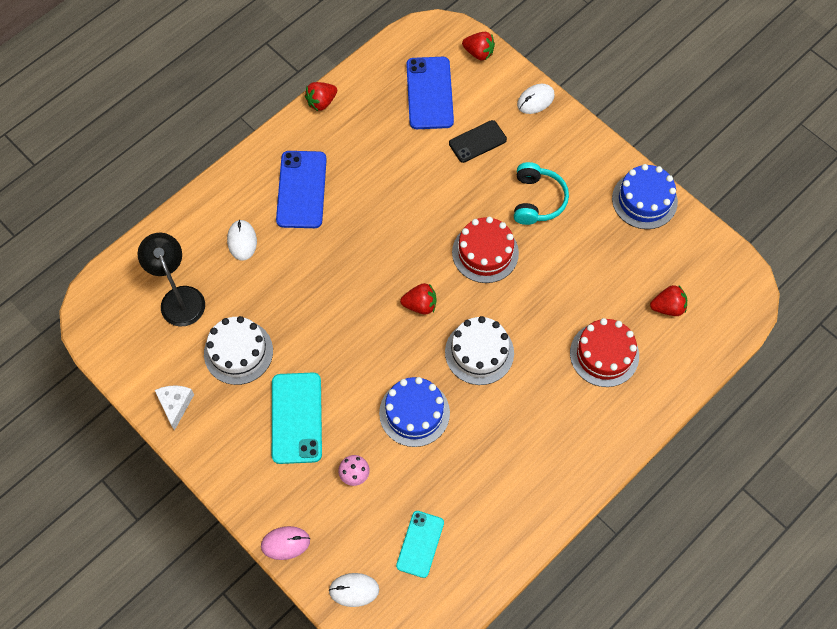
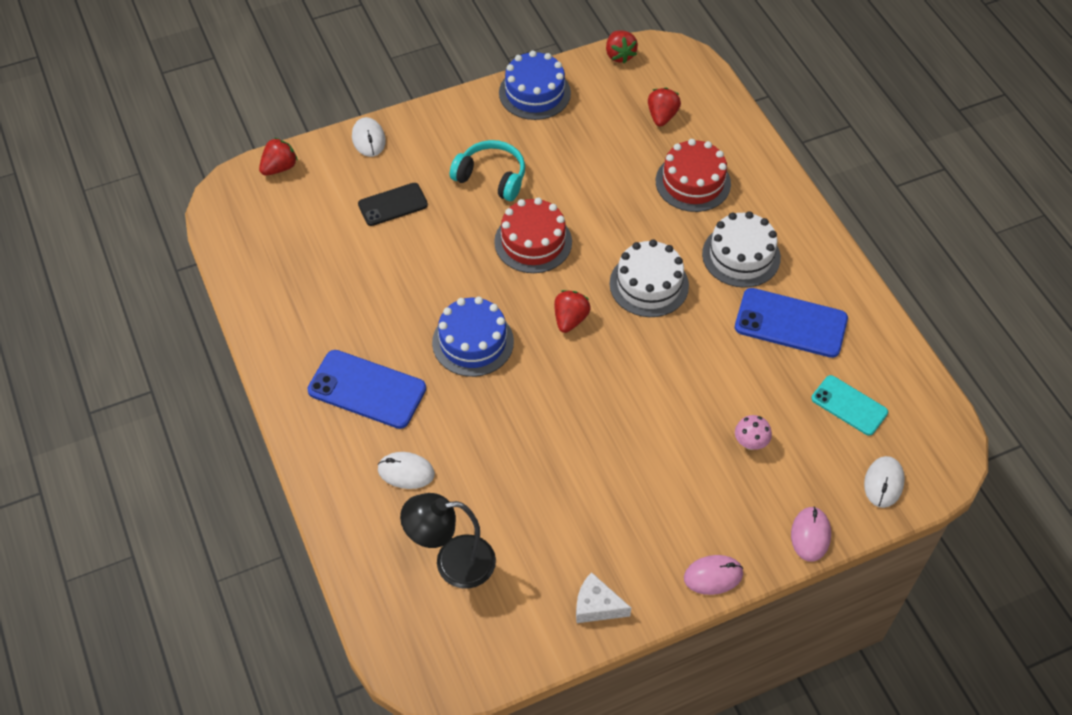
camera: 70 degrees left, 10 degrees down
(226, 479) = (713, 576): none -> pink mouse
(238, 352) = (554, 517): white cake -> white cake (741, 256)
(297, 418) = (662, 480): turquoise phone -> none
(321, 102) = (257, 334): red strawberry -> red strawberry (619, 55)
(414, 413) = (697, 364): blue cake -> blue cake (473, 342)
(429, 93) = (306, 228): blue phone -> blue phone (790, 323)
(477, 141) = (393, 205): black phone -> black phone turned 75 degrees clockwise

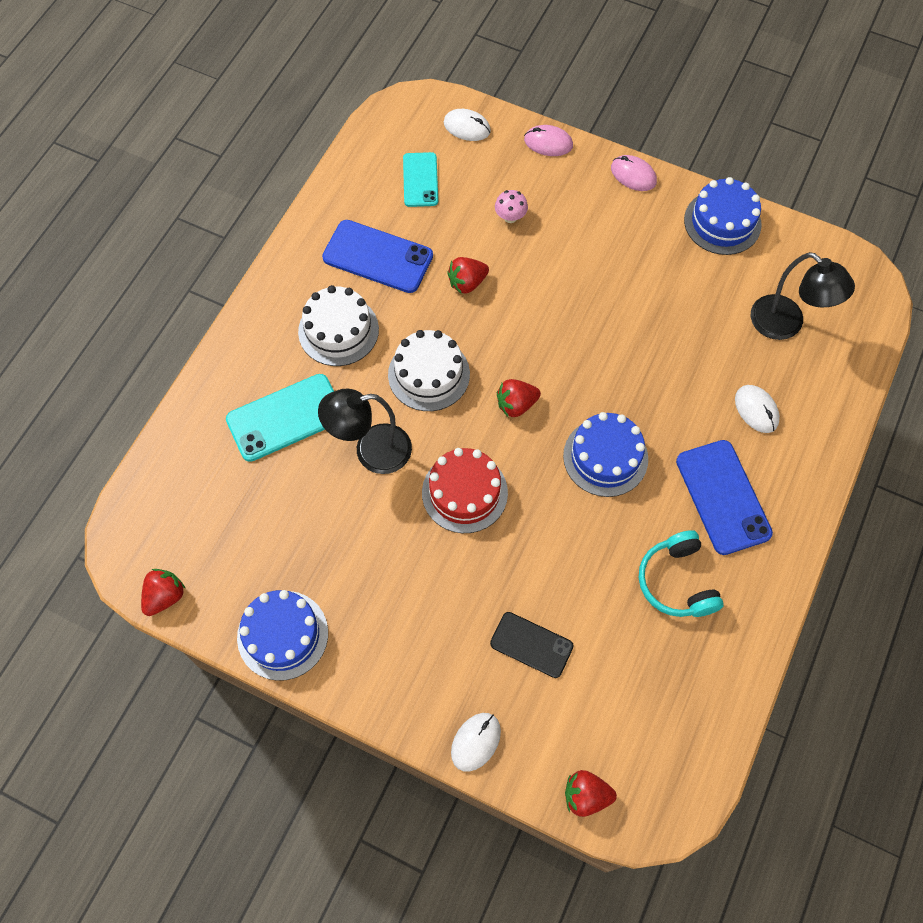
camera: 130 degrees left, 10 degrees up
(491, 177) = (423, 585): turquoise headphones -> turquoise headphones (676, 581)
(596, 606) = (722, 222): white cheese -> blue cake
(618, 212) = (371, 451): none -> black lamp
(662, 116) = (222, 498): red strawberry -> red strawberry (467, 283)
(693, 182) = (285, 418): red cake -> turquoise phone
(790, 323) = (378, 257): blue phone -> blue phone turned 45 degrees counterclockwise
(810, 535) = (548, 143): pink mouse -> pink mouse turned 45 degrees clockwise
(883, 483) = (467, 127): white mouse -> white mouse turned 45 degrees clockwise

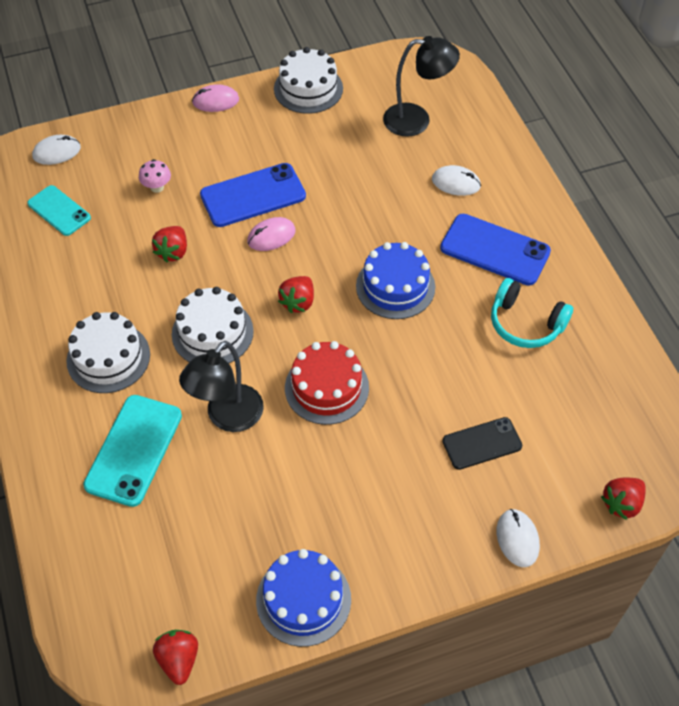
camera: 45 degrees left, 10 degrees down
(378, 257) = (83, 285): blue phone -> blue phone (253, 195)
(548, 143) = (131, 121): pink mouse -> pink mouse (271, 236)
(722, 222) = (308, 88): blue cake -> white cake

